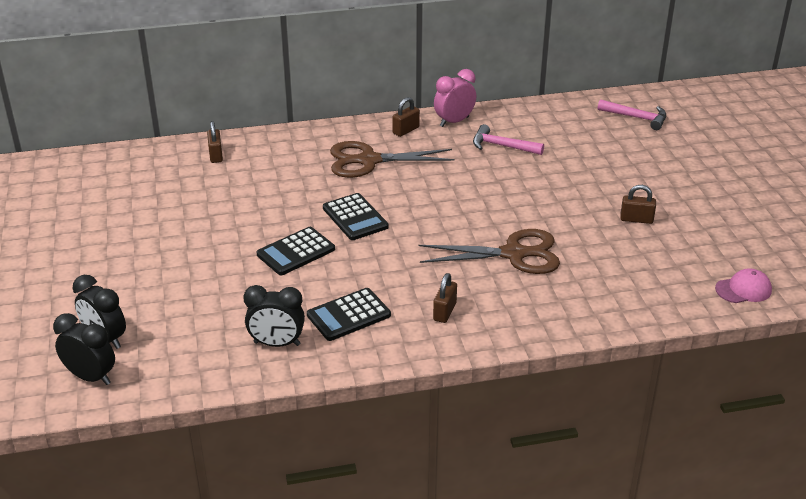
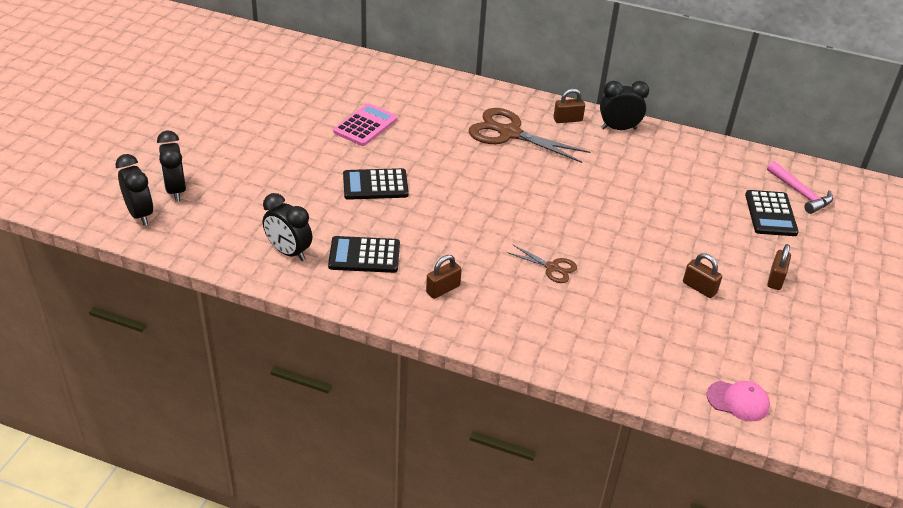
camera: 30 degrees right, 5 degrees up
(216, 155) = (392, 80): brown padlock -> brown padlock (775, 279)
(232, 205) = (365, 125): none -> pink calculator
(355, 217) = (450, 177): black calculator -> black calculator (770, 214)
(454, 121) = (618, 128): pink clock -> black clock
(502, 146) = (640, 168): pink hammer -> none
(513, 254) = (552, 267): brown scissors -> brown scissors, size x0.51

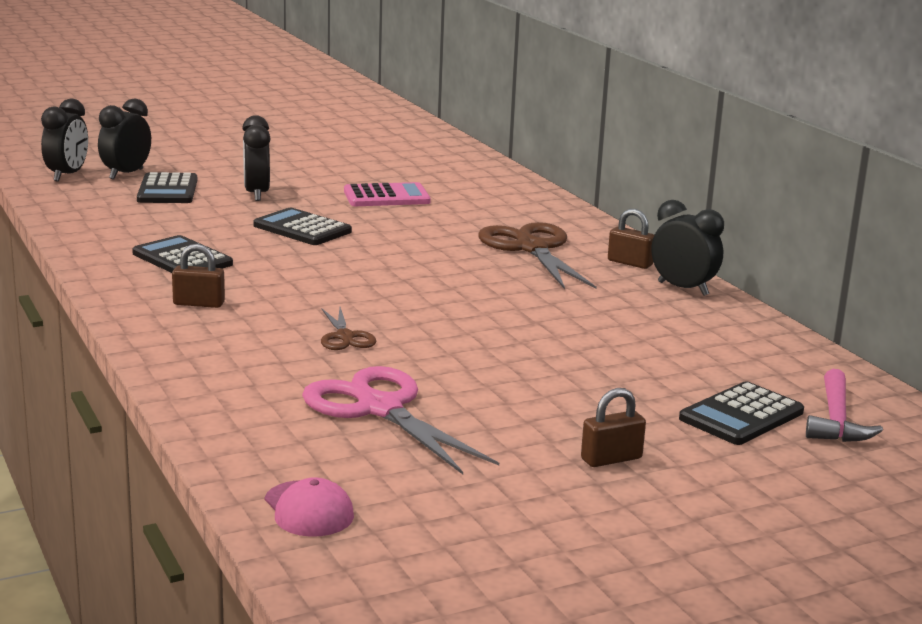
camera: 45 degrees right, 20 degrees down
(233, 192) = (167, 190): none -> black calculator
(289, 252) = (124, 233): black clock -> black clock (257, 194)
(653, 311) = (380, 409): none -> pink scissors
(699, 288) = (485, 420): brown padlock -> none

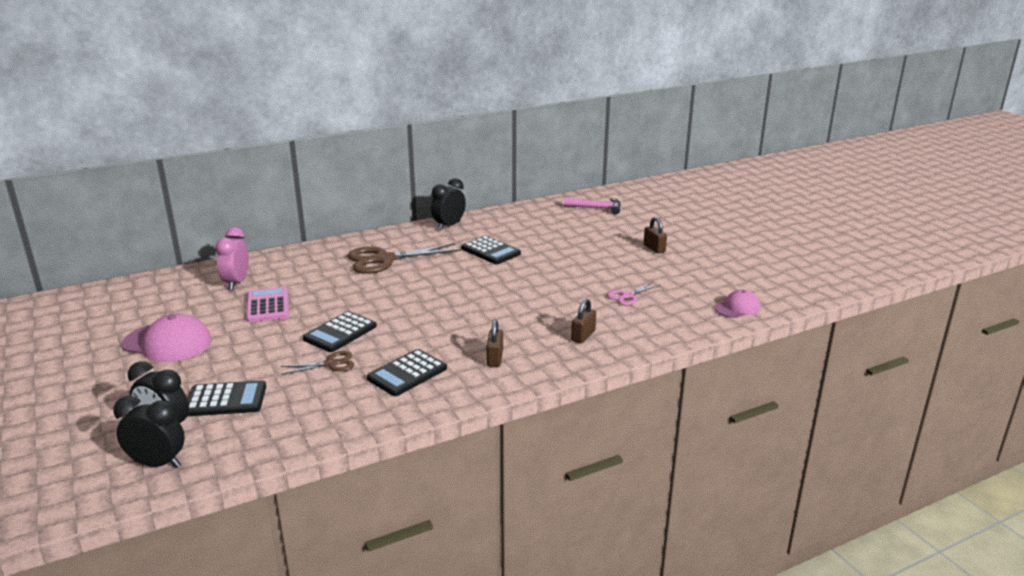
camera: 90 degrees left, 5 degrees up
(257, 194) = (249, 357): black clock -> none
(302, 165) = (167, 343): none -> pink cap
(345, 337) = (538, 309): brown scissors -> brown scissors (331, 364)
(380, 409) = (628, 296): pink scissors -> pink scissors, size x0.51
(453, 182) = (237, 283): none -> pink clock
(630, 263) = (409, 236): brown padlock -> brown padlock (583, 336)
(741, 415) = (600, 223): black calculator -> black calculator (490, 251)

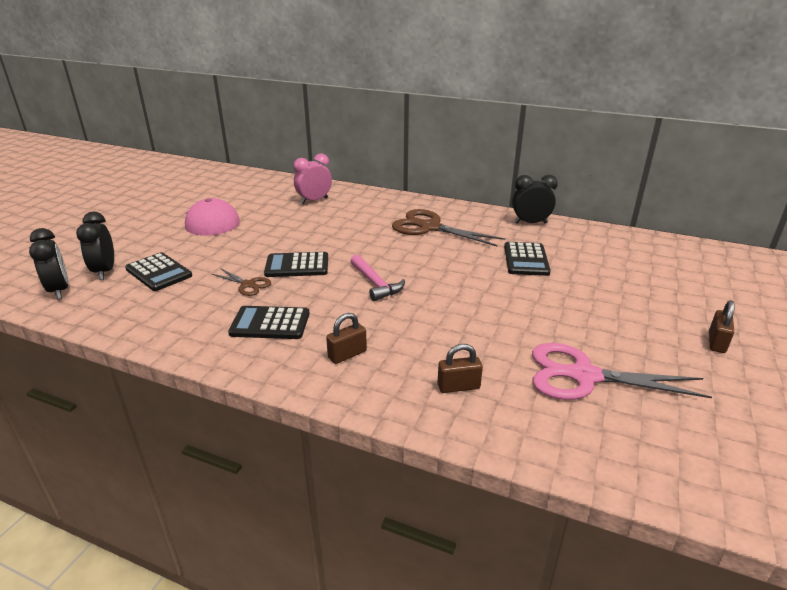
camera: 50 degrees right, 5 degrees up
(268, 305) = (299, 224): pink calculator -> none
(596, 208) = (717, 268): pink hammer -> pink hammer (375, 283)
(628, 296) = (584, 376): pink scissors -> pink scissors, size x1.97
(737, 308) = (712, 483): pink cap -> none

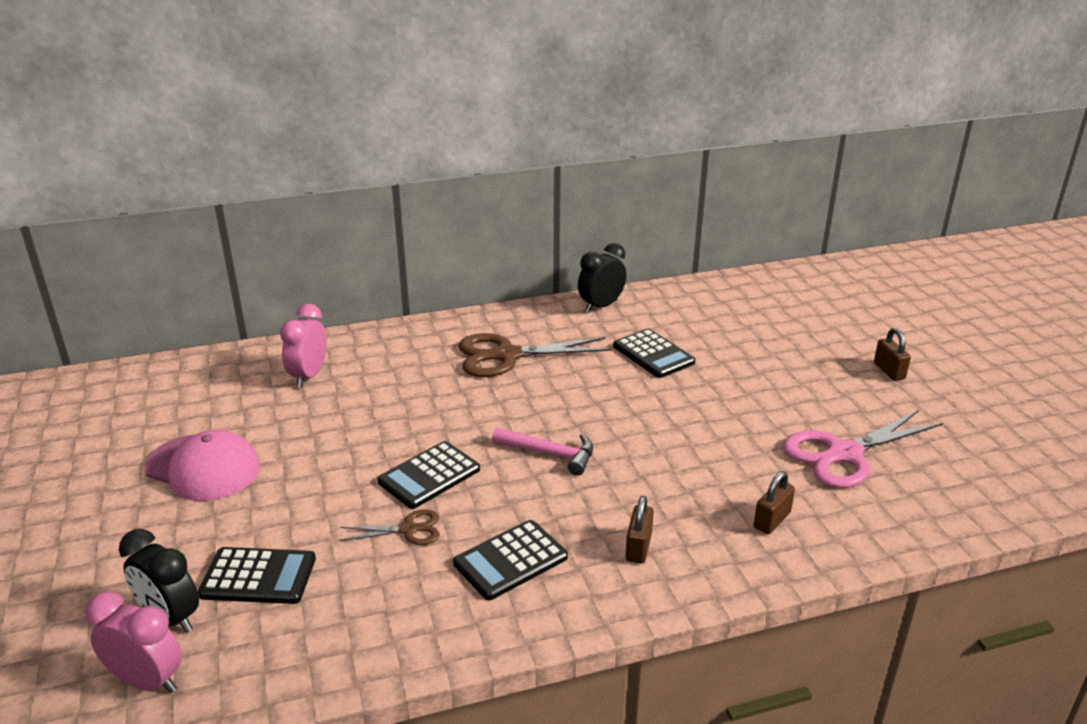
camera: 40 degrees left, 0 degrees up
(59, 290) = (147, 681): black clock -> pink clock

